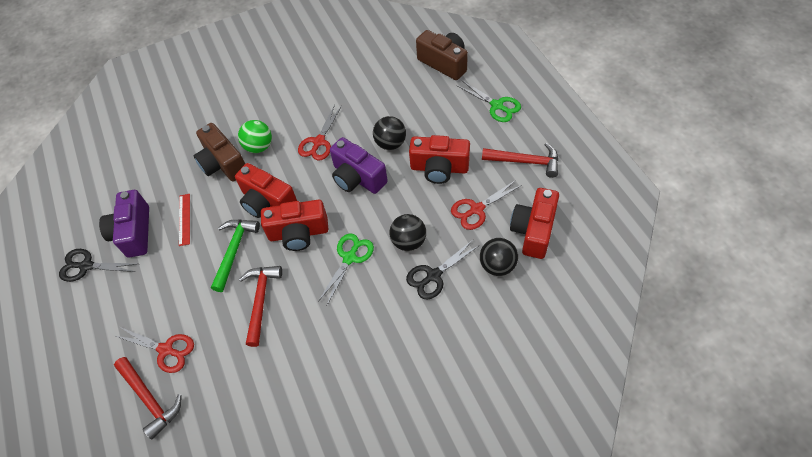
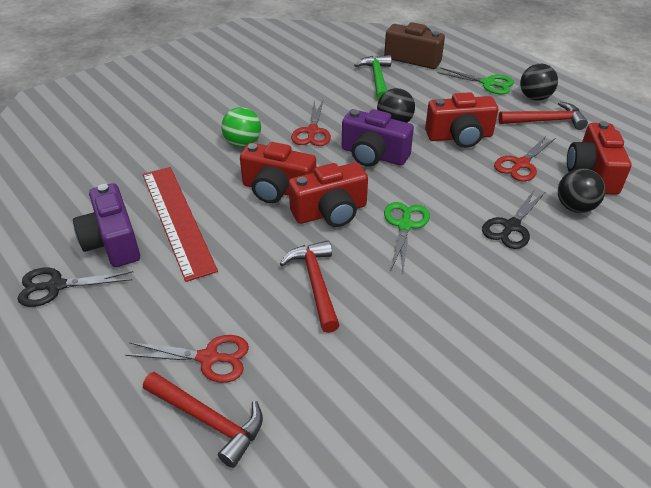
camera: 20 degrees left, 15 degrees down
(184, 219) = (177, 219): red ruler -> red ruler, size x2.20
(223, 163) = (205, 163): brown camera -> none
(234, 251) = (257, 240): green hammer -> green hammer (377, 79)
(408, 241) = (464, 201): black ball -> black ball (534, 98)

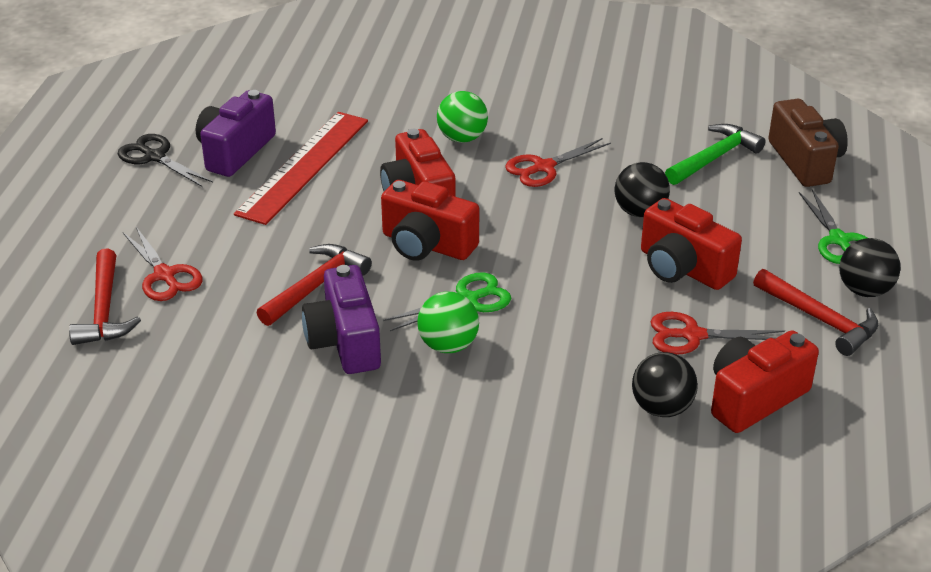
camera: 50 degrees right, 5 degrees down
(373, 155) = (558, 226): purple camera -> purple camera (345, 341)
(441, 257) = (448, 345): none -> green ball
(511, 227) = (560, 373): black scissors -> none

